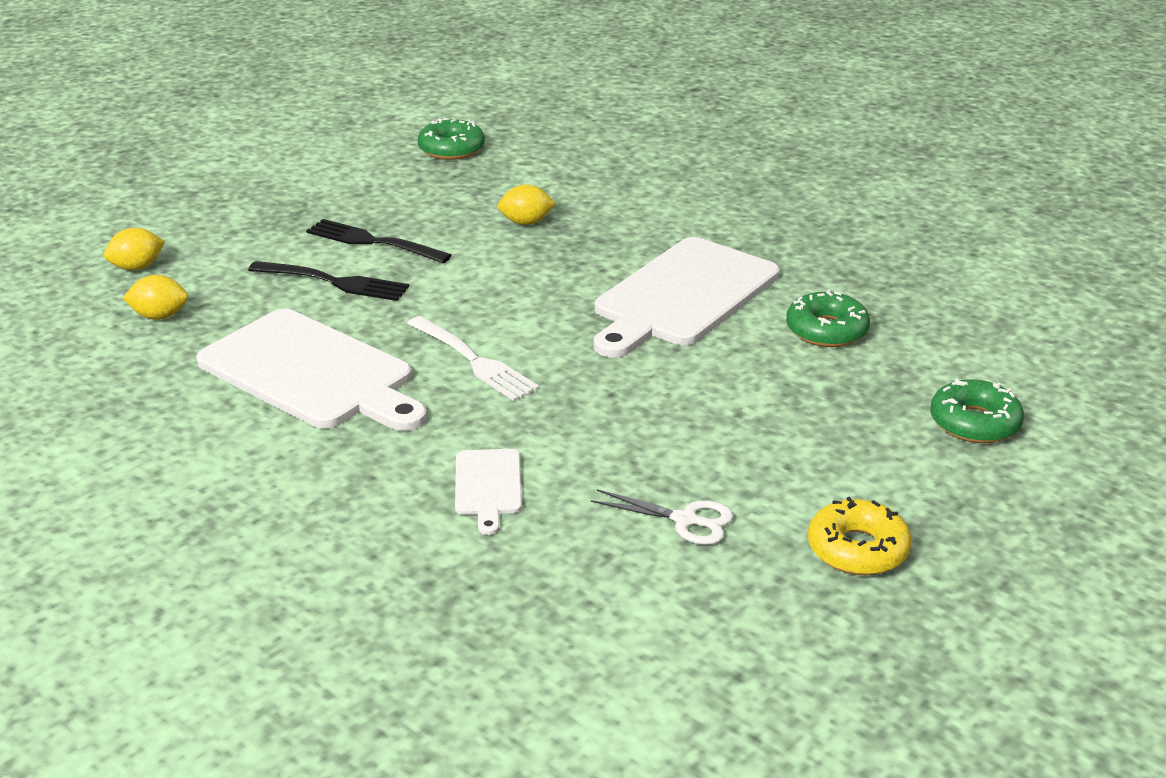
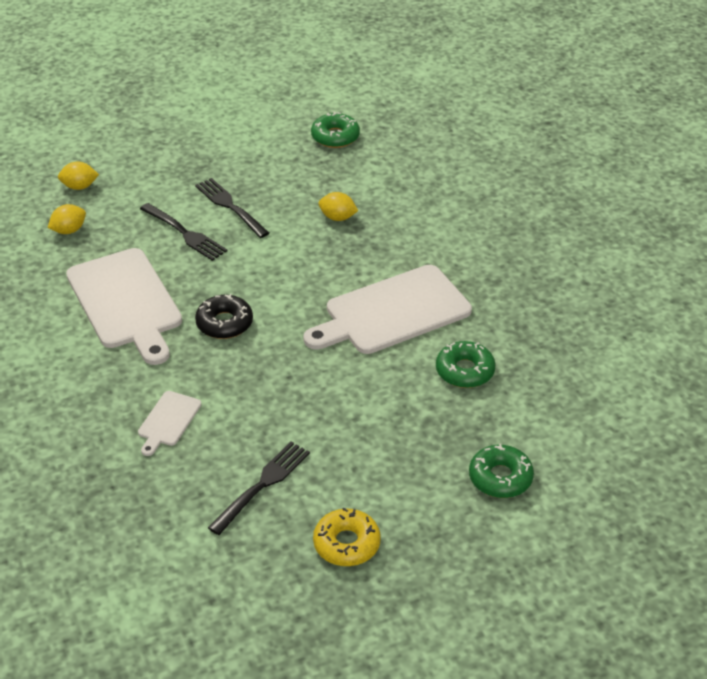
camera: 25 degrees right, 10 degrees up
(159, 316) = (69, 230): yellow lemon -> yellow lemon turned 60 degrees counterclockwise
(473, 360) = (224, 323): white fork -> black donut
(685, 520) = (262, 486): white scissors -> black fork

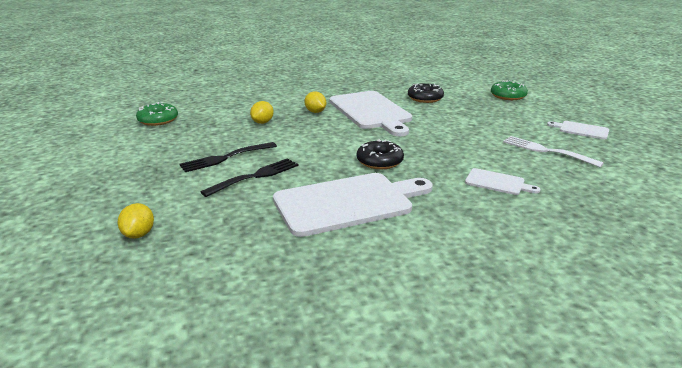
camera: 85 degrees left, 15 degrees down
(69, 230) = (219, 238): yellow lemon -> yellow lemon (315, 112)
(262, 486) = (547, 151): black fork -> white fork
(346, 544) = (581, 130): yellow donut -> white cutting board
(465, 371) = (425, 98): green donut -> black donut

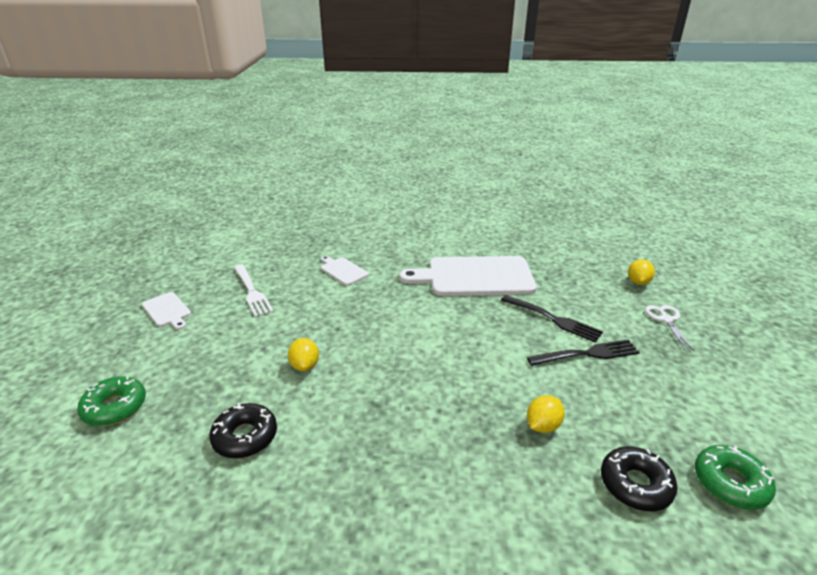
camera: 160 degrees left, 5 degrees up
(133, 196) = (666, 320): none -> white scissors
(254, 177) = (552, 319): black fork -> black fork turned 120 degrees counterclockwise
(315, 112) = (452, 438): yellow lemon -> yellow lemon (305, 365)
(371, 112) = (365, 414): white cutting board -> none
(379, 161) = (421, 313): black donut -> black donut (635, 484)

